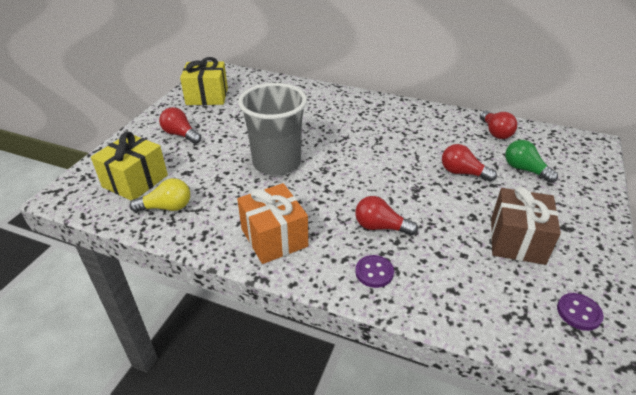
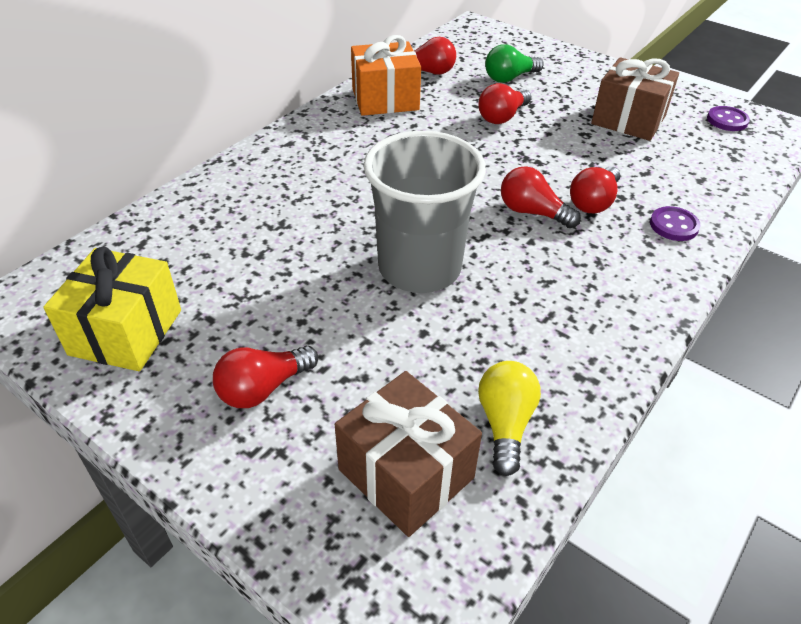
camera: 75 degrees left, 5 degrees up
(135, 181) = (406, 473): yellow gift -> brown gift
(274, 238) = (602, 299): orange gift -> orange gift (385, 99)
(352, 199) = (532, 212): none -> red light bulb

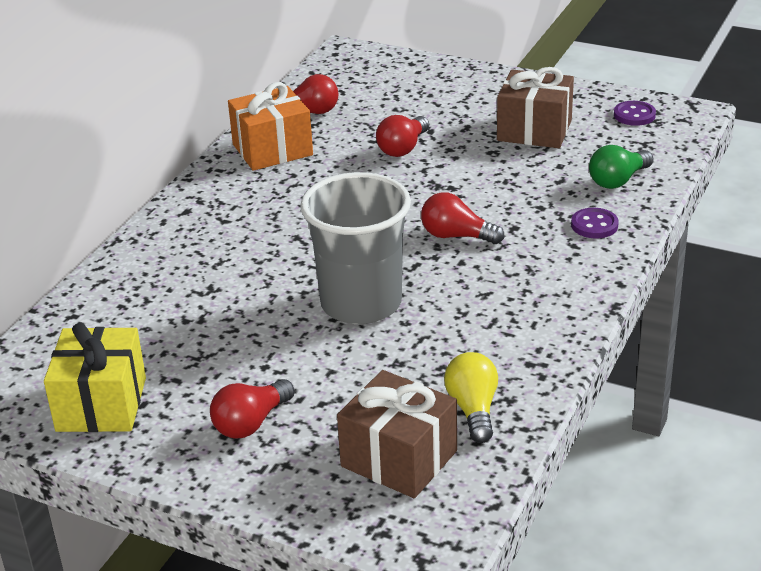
camera: 10 degrees left, 10 degrees down
(509, 78) = (400, 105): green light bulb -> green light bulb (618, 180)
(593, 202) = (514, 217): red light bulb -> none

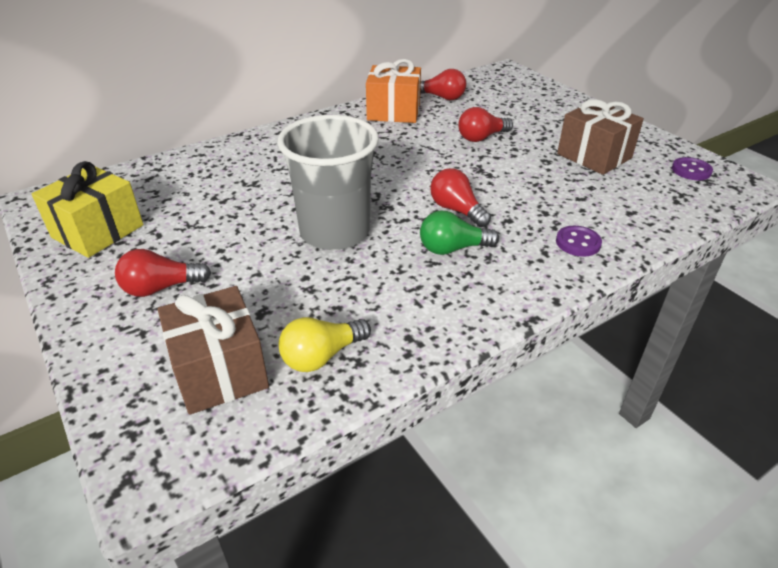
camera: 30 degrees right, 5 degrees up
(473, 409) = (322, 356): yellow light bulb -> yellow light bulb turned 150 degrees counterclockwise
(618, 180) = (632, 215): green light bulb -> green light bulb (452, 249)

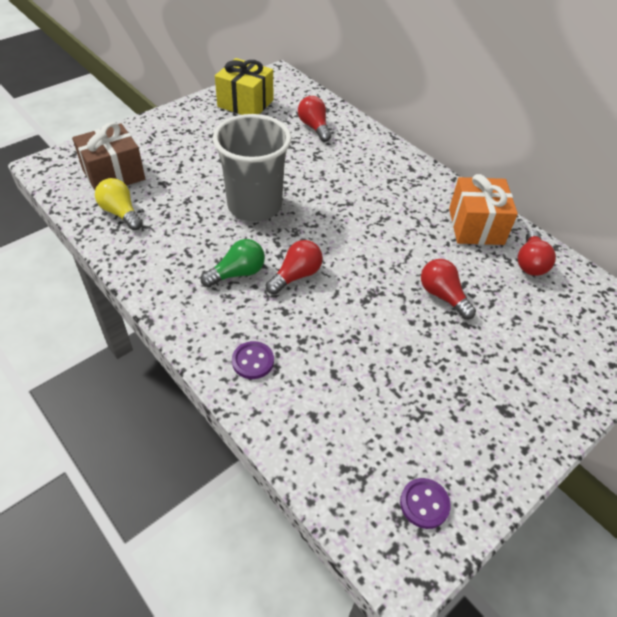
camera: 80 degrees right, 10 degrees up
(161, 288) = (188, 139): red light bulb -> red light bulb (314, 127)
(452, 249) = (237, 273): green light bulb -> green light bulb turned 75 degrees clockwise
(594, 156) = (431, 398): brown gift -> none

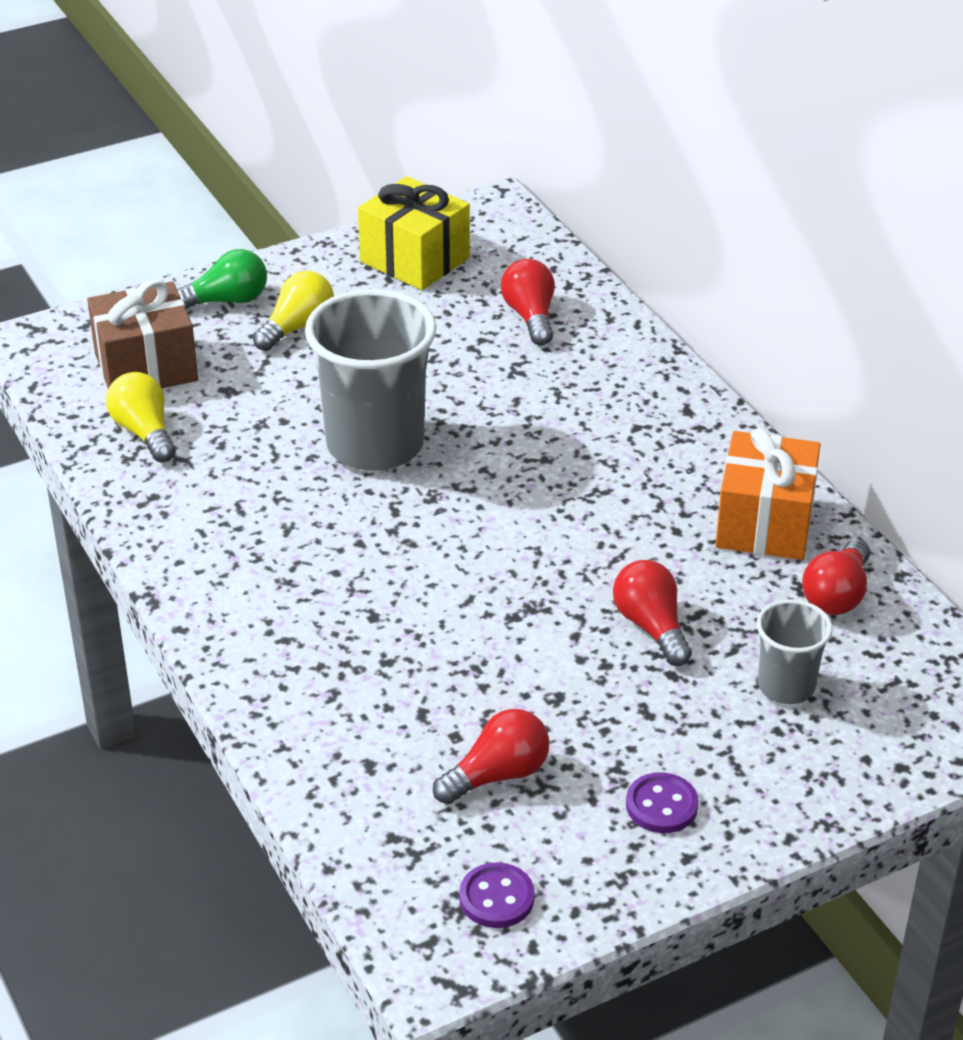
camera: 15 degrees right, 10 degrees down
(193, 144) = (297, 327): none -> yellow light bulb
(237, 273) = (313, 549): green light bulb -> green light bulb (227, 300)
(253, 361) = (299, 679): purple button -> purple button (661, 805)
(296, 275) = (410, 565): red light bulb -> red light bulb (497, 775)
(529, 322) = (786, 686): none -> grey cup

